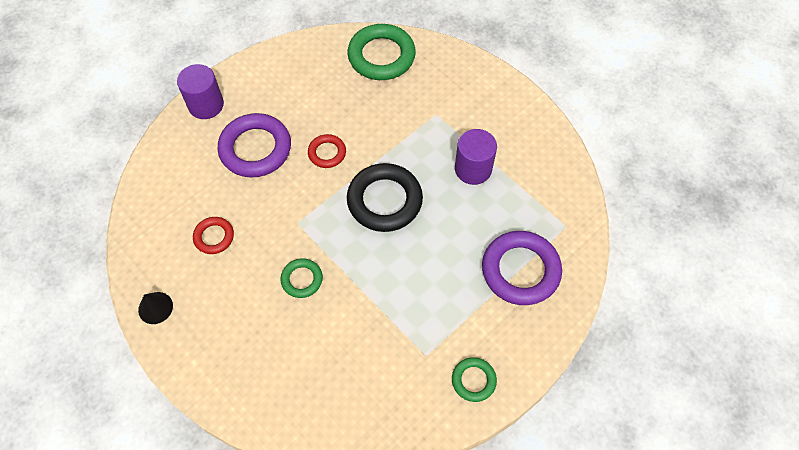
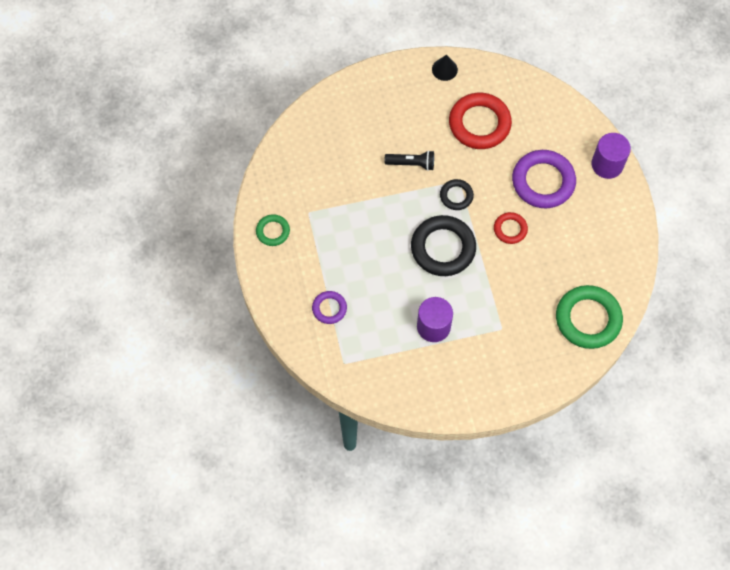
camera: 120 degrees right, 5 degrees up
(214, 237) = (479, 124): red ring -> red ring, size x1.90
(302, 279) = (411, 164): green ring -> black flashlight
(317, 217) = (456, 196): none -> black ring
(520, 270) = (329, 308): purple ring -> purple ring, size x0.53

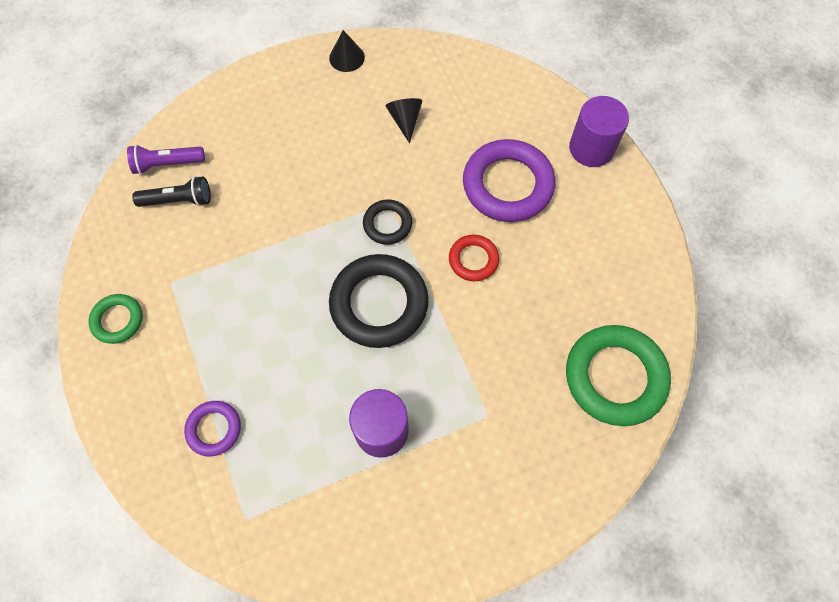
camera: 10 degrees left, 0 degrees up
(311, 130) = (167, 164): none -> purple flashlight
(411, 164) = (316, 188): black flashlight -> black flashlight (178, 200)
(479, 124) = (405, 120): red ring -> black cone

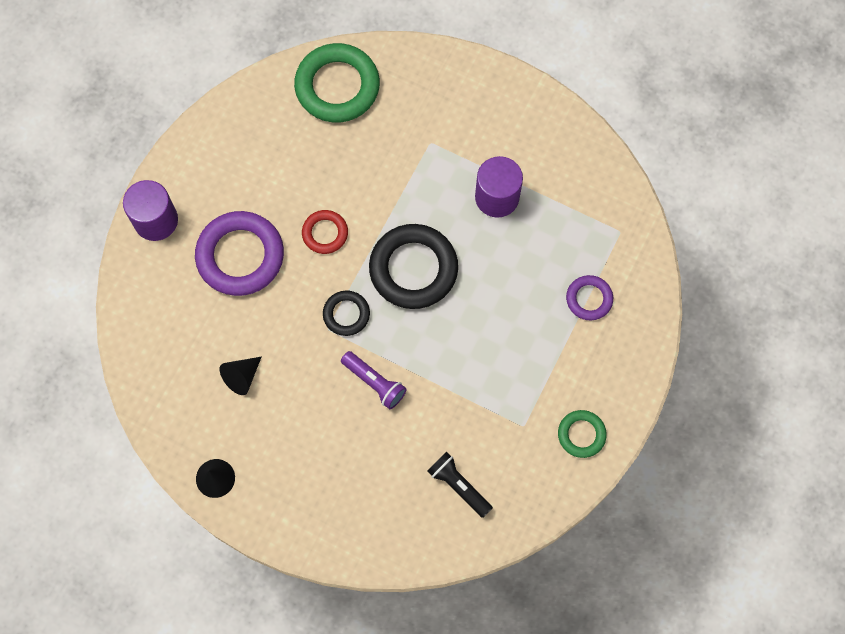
camera: 130 degrees left, 5 degrees up
(167, 164) = (437, 527): purple flashlight -> purple flashlight (374, 382)

